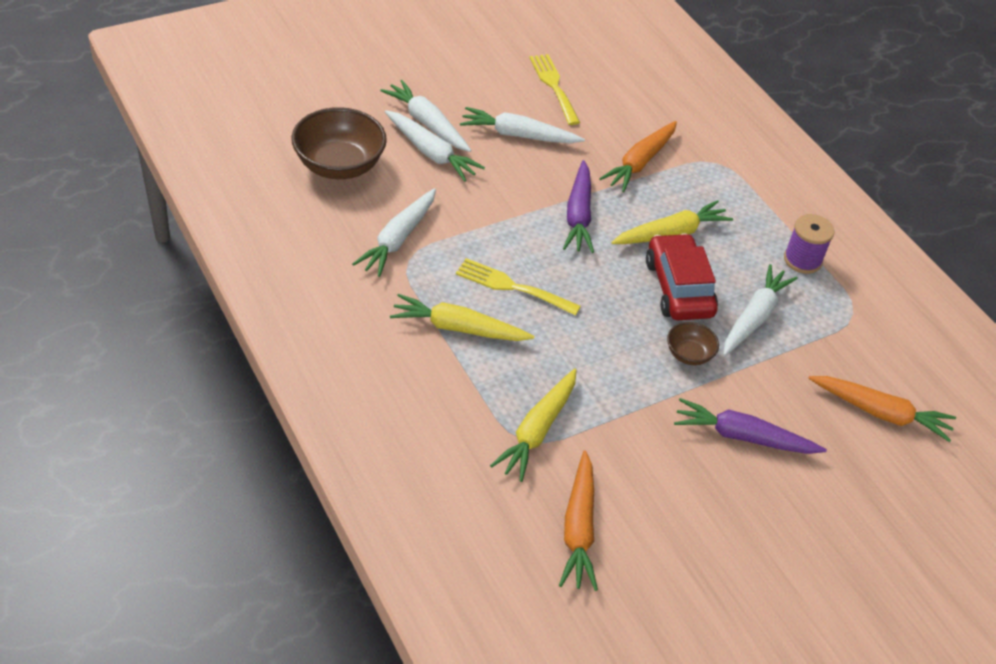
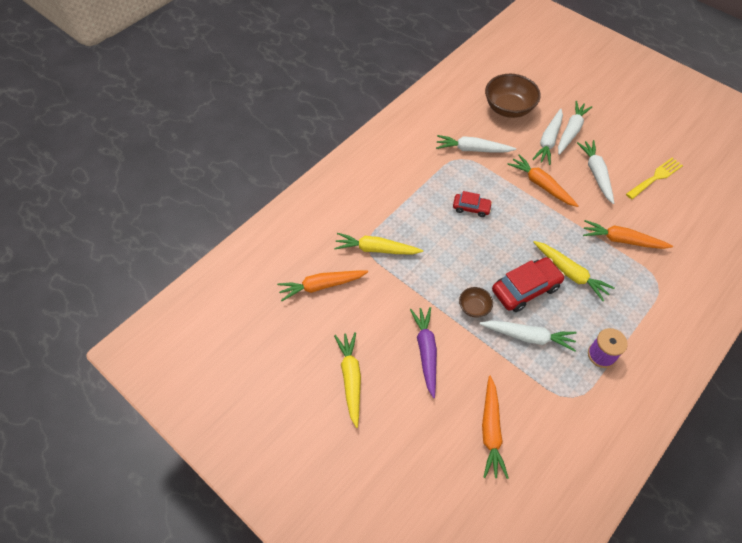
camera: 75 degrees right, 10 degrees up
(458, 328) = (426, 194): yellow carrot -> yellow carrot (351, 379)
(508, 196) = (541, 185): none -> orange carrot
(512, 287) = (471, 208): yellow fork -> red car
(578, 215) = (550, 222): purple carrot -> none

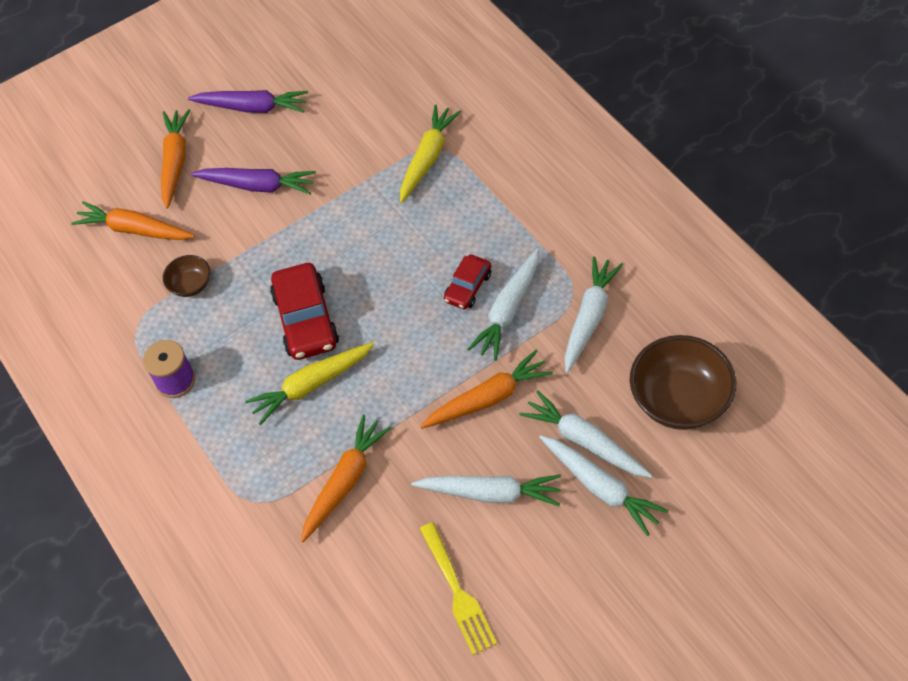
camera: 110 degrees right, 0 degrees up
(321, 286) = (389, 93): orange carrot -> orange carrot (175, 162)
(351, 379) = (252, 107): yellow carrot -> purple carrot
(474, 307) = (299, 251): brown bowl -> brown bowl (191, 285)
(528, 337) = (234, 302): white carrot -> white carrot (508, 310)

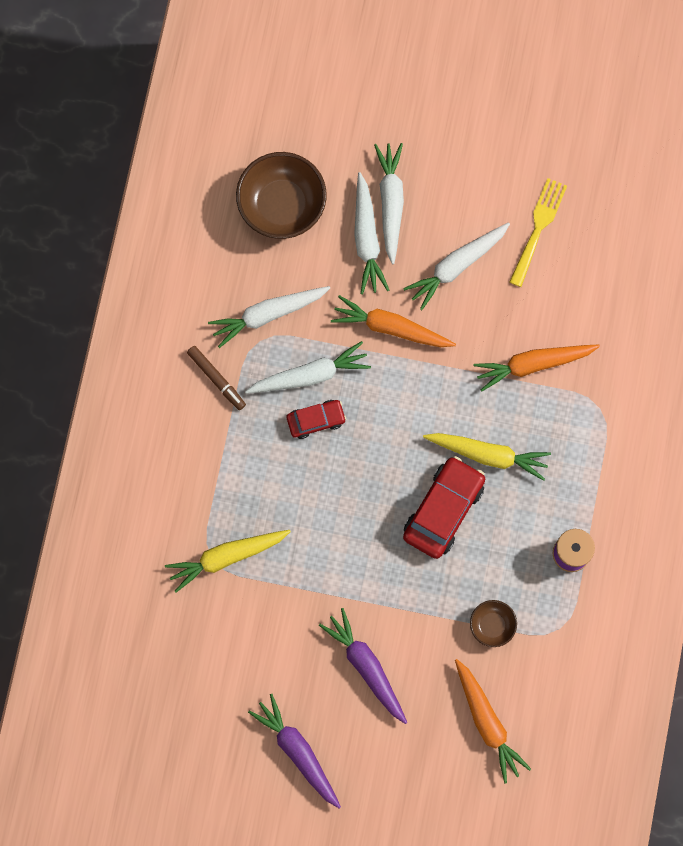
camera: 140 degrees left, 20 degrees up
(175, 162) = (402, 759): orange carrot -> none
(490, 493) = (456, 266): white carrot -> white carrot turned 90 degrees counterclockwise
(570, 245) = (216, 379): none -> brown marker

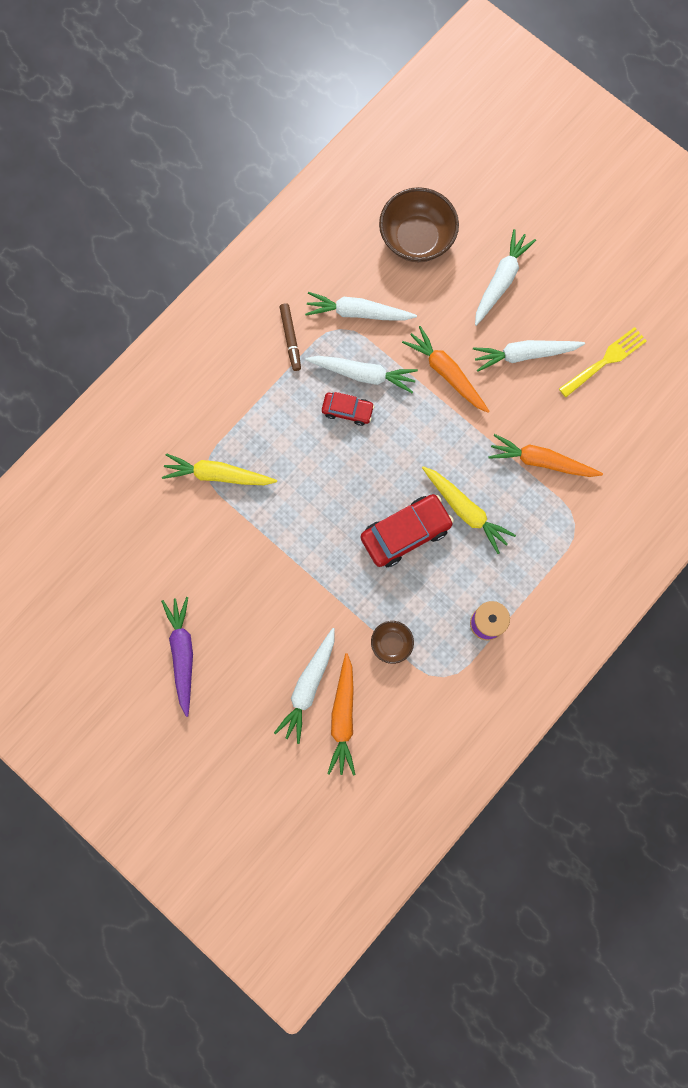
camera: 30 degrees right, 0 degrees up
(366, 239) = (466, 297): white carrot -> white carrot (308, 686)
(366, 666) = (274, 619): purple carrot -> none

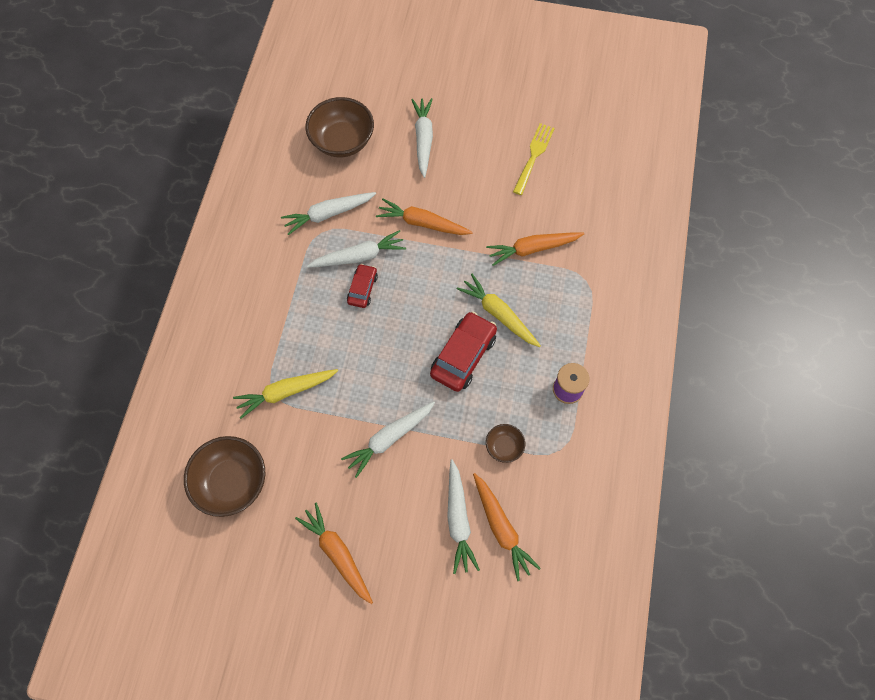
camera: 30 degrees left, 10 degrees down
(124, 533) = (232, 482): none -> brown bowl
(182, 654) = (337, 553): purple carrot -> orange carrot
(290, 339) = (286, 259): brown marker -> none
(347, 410) = (362, 289): red car -> red car turned 60 degrees counterclockwise
(465, 510) = (498, 314): yellow carrot -> yellow carrot turned 150 degrees counterclockwise
(524, 355) = (473, 181): white carrot -> white carrot (389, 438)

